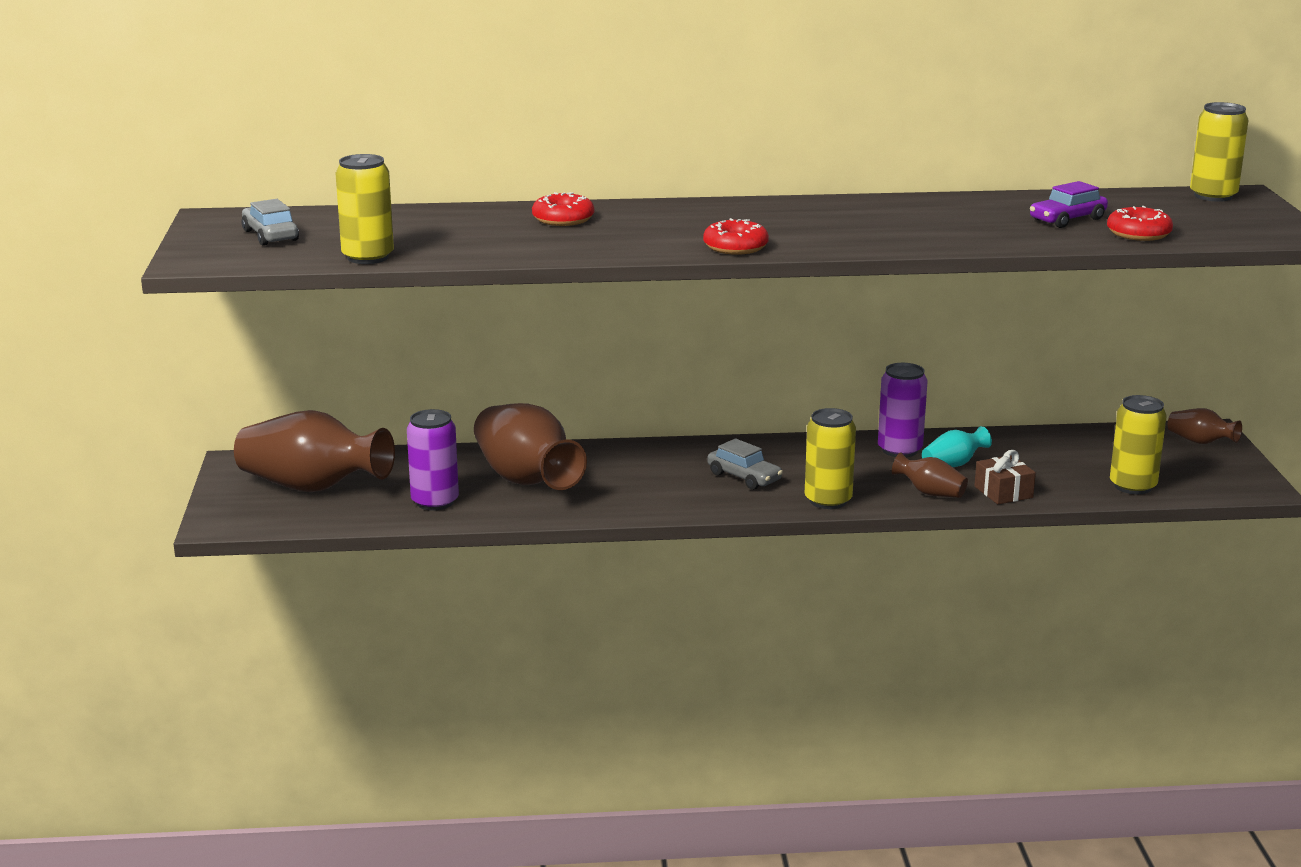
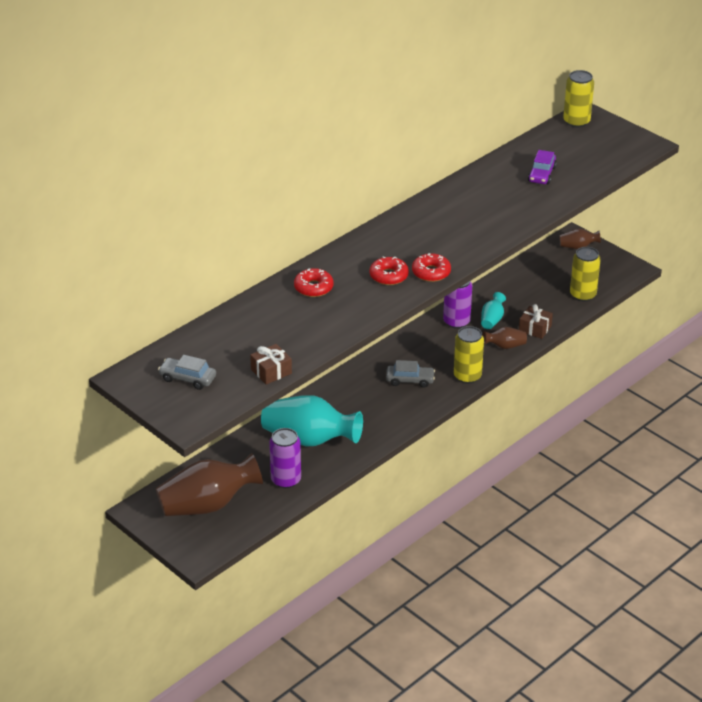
camera: 40 degrees left, 15 degrees up
(368, 257) = (271, 371): yellow can -> brown gift
(526, 480) = (309, 439): brown vase -> turquoise vase
(1138, 234) = (585, 173): red donut -> red donut (389, 276)

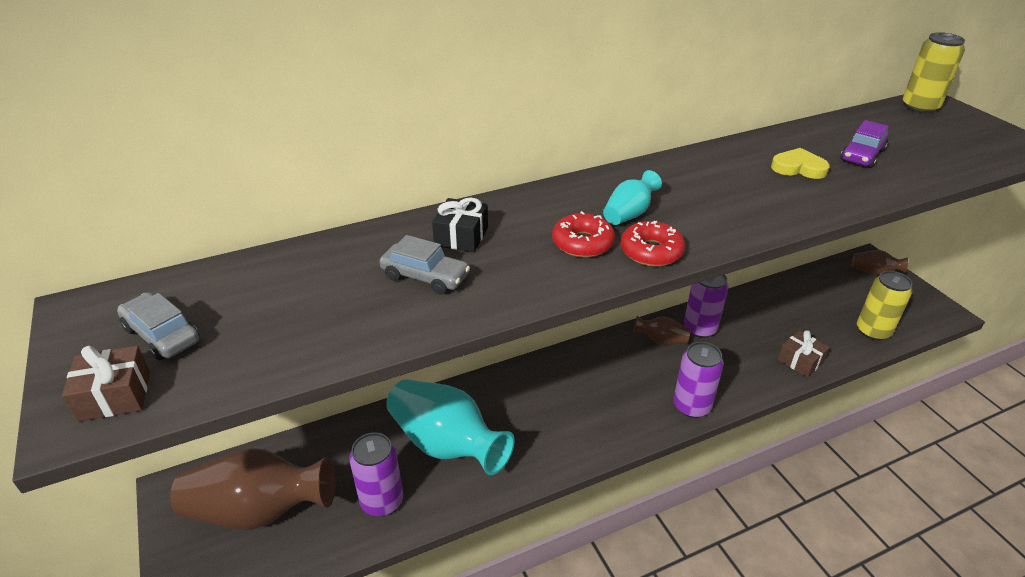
camera: 20 degrees right, 0 degrees up
(271, 371) = (296, 357): brown gift -> brown gift (115, 396)
(313, 288) = (461, 236): red donut -> black gift
(410, 380) = (613, 392): grey car -> grey car (425, 277)
(467, 376) = (691, 406): yellow can -> purple can
(492, 320) = (746, 336): turquoise vase -> turquoise vase (629, 214)
(503, 193) = (798, 168): none -> yellow heart
(505, 346) = (754, 376): brown vase -> brown vase (661, 340)

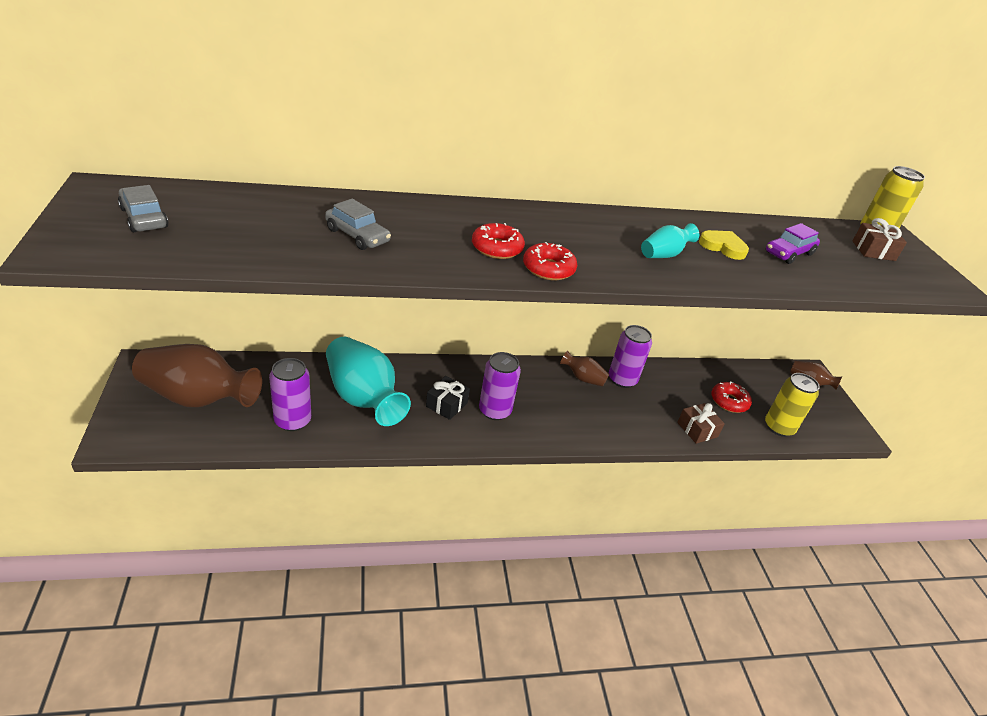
camera: 10 degrees right, 0 degrees up
(115, 396) = (90, 244): brown gift -> brown gift (873, 251)
(461, 236) = (404, 218): black gift -> black gift (446, 404)
(629, 214) = (550, 239): turquoise vase -> turquoise vase (664, 255)
(691, 406) = (580, 433): purple can -> purple can (494, 410)
(813, 318) = (729, 401): none -> red donut

